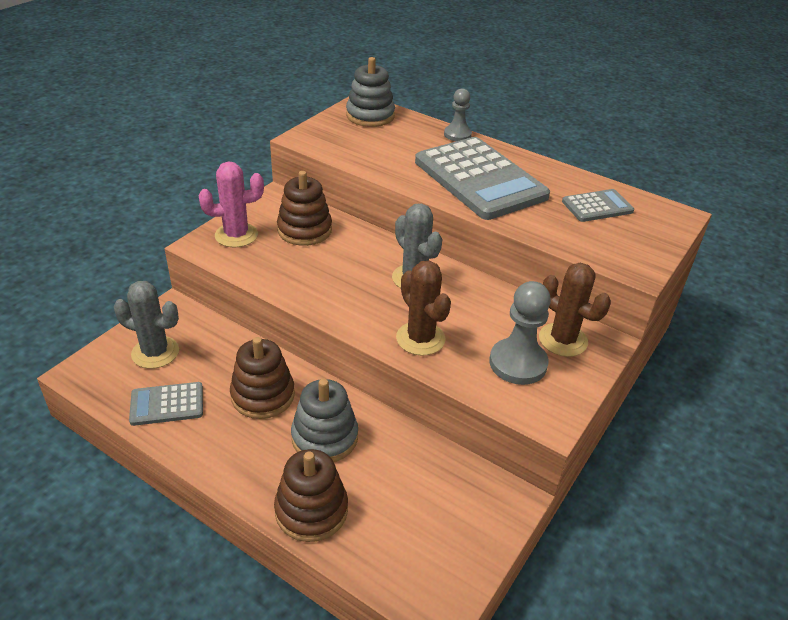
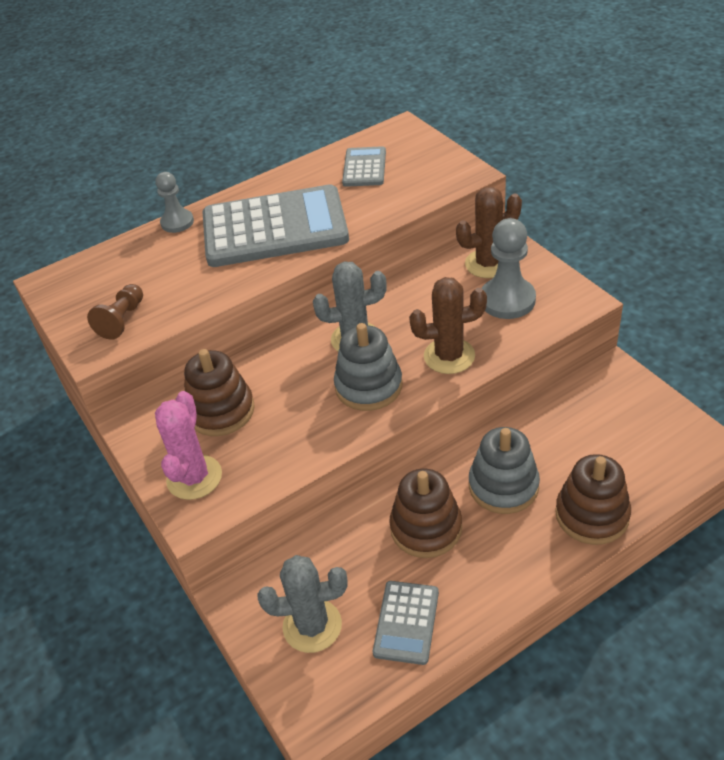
camera: 60 degrees left, 5 degrees up
(155, 352) = (312, 626): grey cactus -> grey cactus turned 45 degrees clockwise
(337, 141) = (122, 320): none -> brown pawn
(370, 116) = (85, 280): grey stacking toy -> grey stacking toy (368, 386)

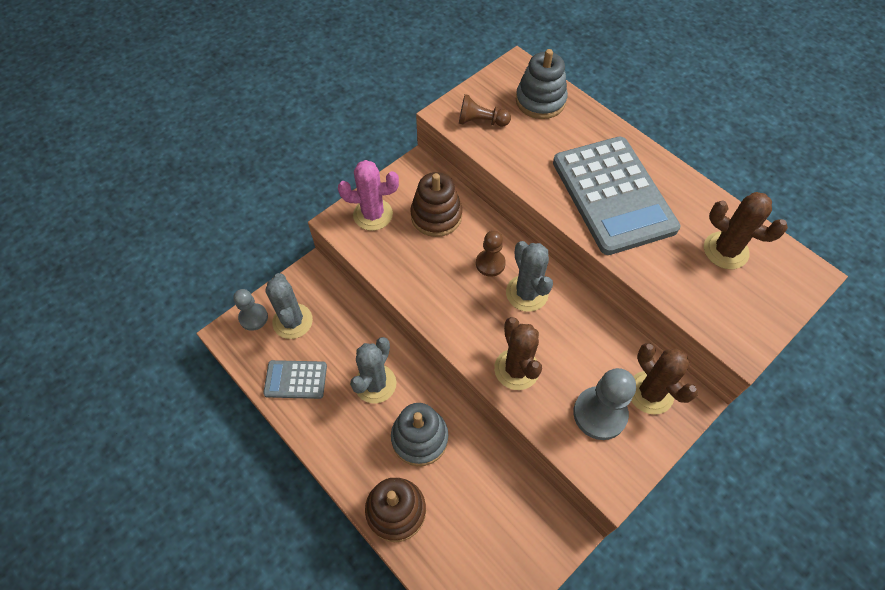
camera: 75 degrees right, 15 degrees up
(177, 222) = (606, 125): grey pawn -> grey pawn (253, 317)
(307, 366) = (490, 263): none -> brown pawn
(364, 168) = (725, 250): grey calculator -> brown cactus
(368, 386) = (473, 311): grey stacking toy -> grey stacking toy (540, 101)
(426, 528) = (375, 384): brown stacking toy -> grey cactus

